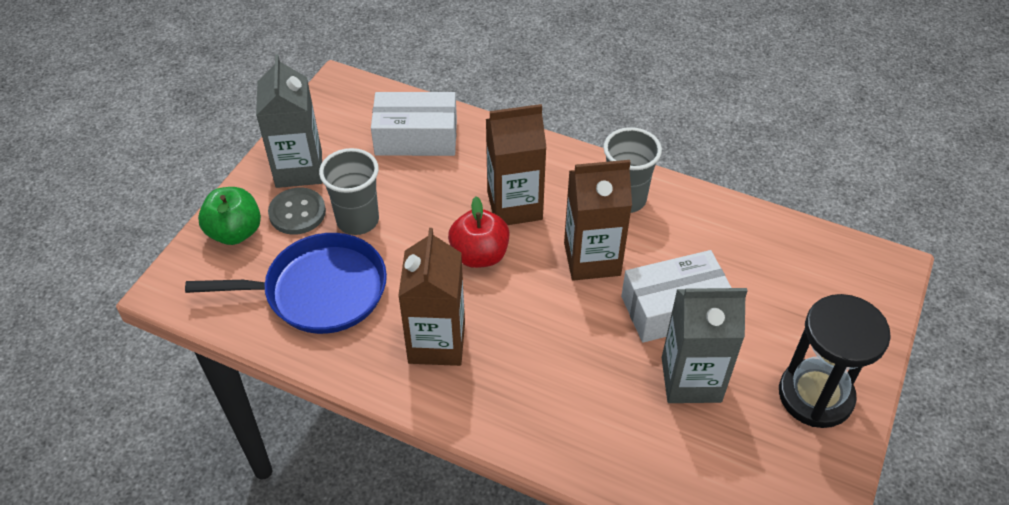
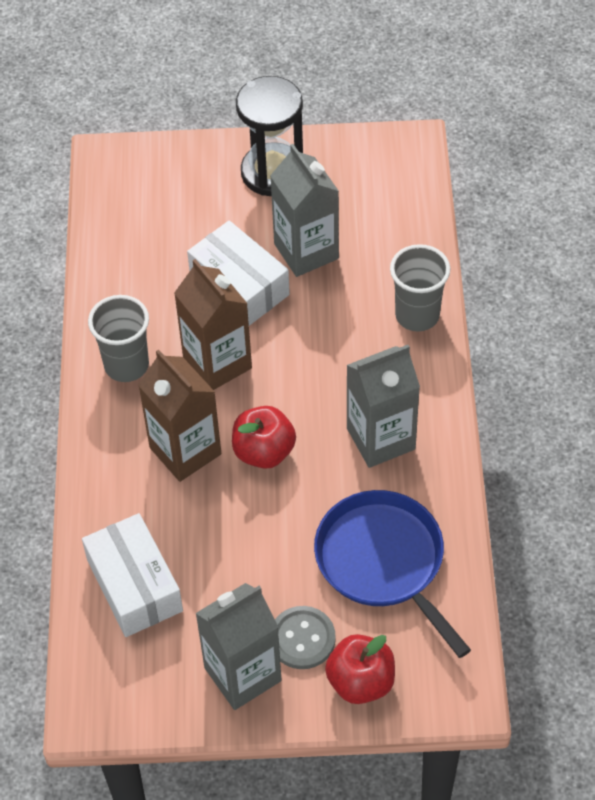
camera: 115 degrees left, 5 degrees up
(235, 232) = (361, 682): green apple -> red apple
(357, 220) = (281, 577): grey cup -> grey cup (417, 315)
(436, 342) = (381, 439): brown carton -> grey carton

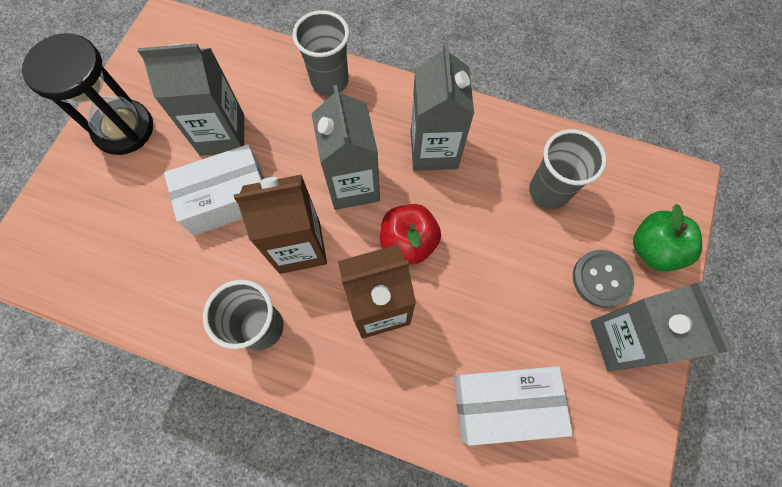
camera: 70 degrees left, 15 degrees up
(304, 382) = (353, 185): none -> grey carton
(361, 682) = (653, 249): red apple -> green apple
(384, 562) = (548, 191): blue pan -> grey cup

